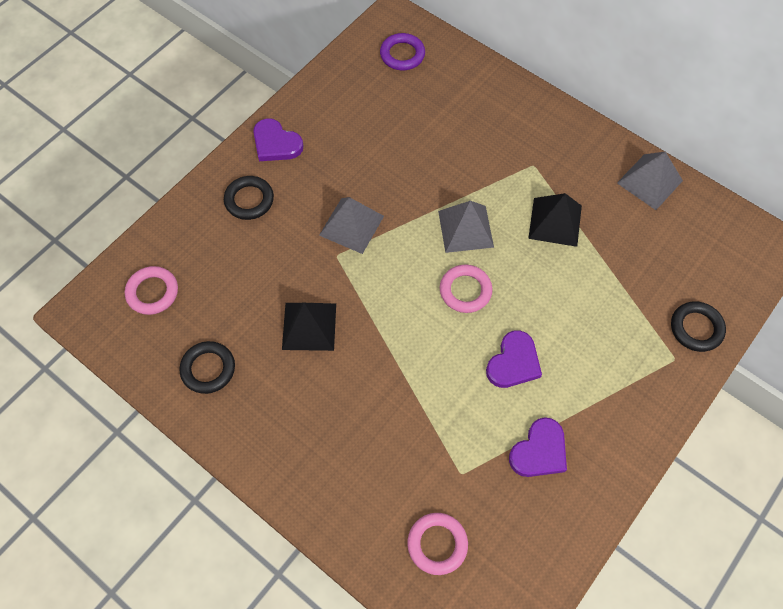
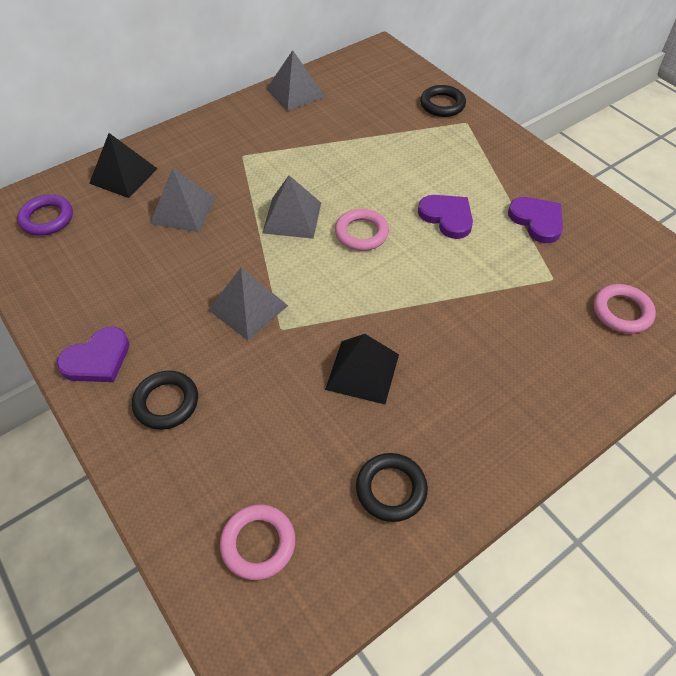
camera: 75 degrees left, 10 degrees down
(445, 143) = (183, 210): none -> grey pyramid
(555, 222) = (310, 156): black pyramid -> black pyramid (123, 176)

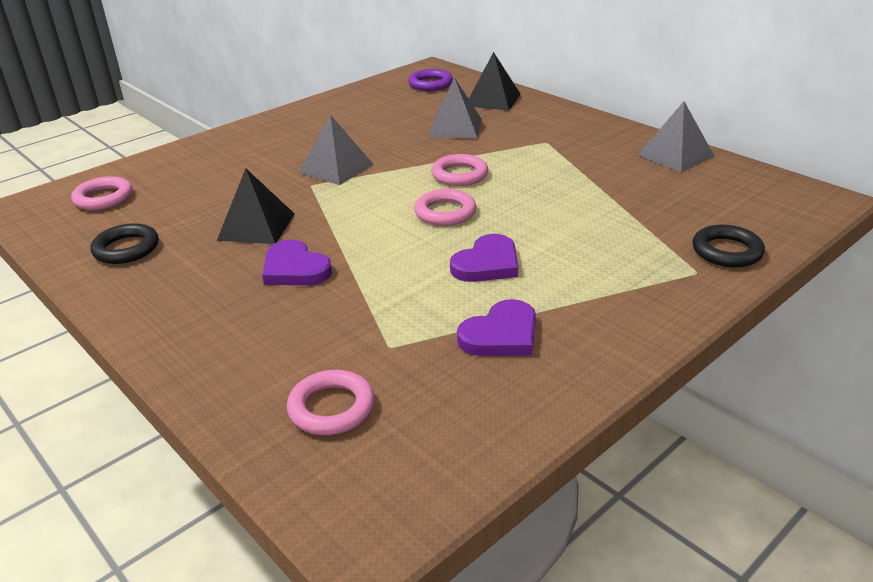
camera: 85 degrees right, 20 degrees down
(97, 359) = (284, 123): purple heart -> purple heart (295, 269)
(166, 402) = (239, 151): black ring -> none
(292, 217) = (459, 175): grey pyramid -> pink ring

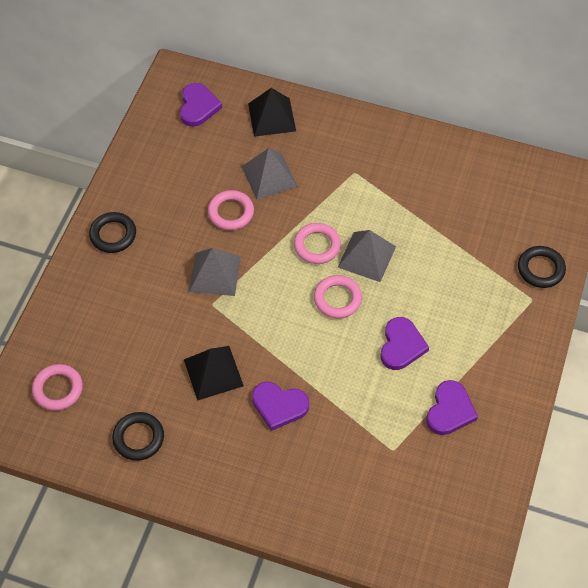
camera: 30 degrees left, 25 degrees up
(274, 128) = (113, 235): none -> black ring
(331, 408) = (395, 512): pink ring -> pink ring (231, 212)
(430, 84) = (198, 107): purple ring -> purple heart
(675, 155) = (459, 157): grey pyramid -> grey pyramid (367, 256)

